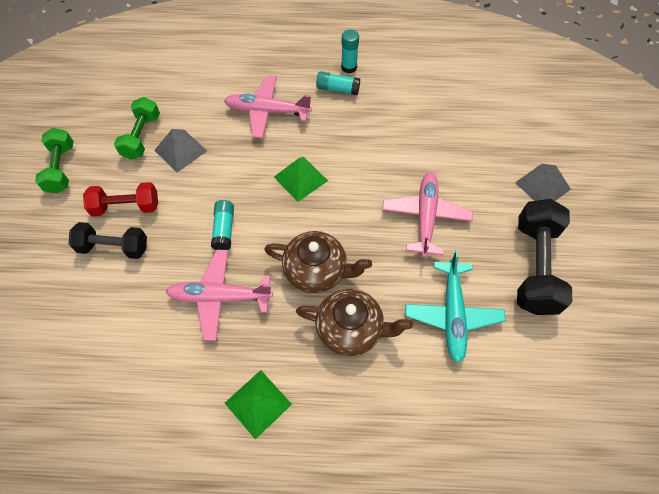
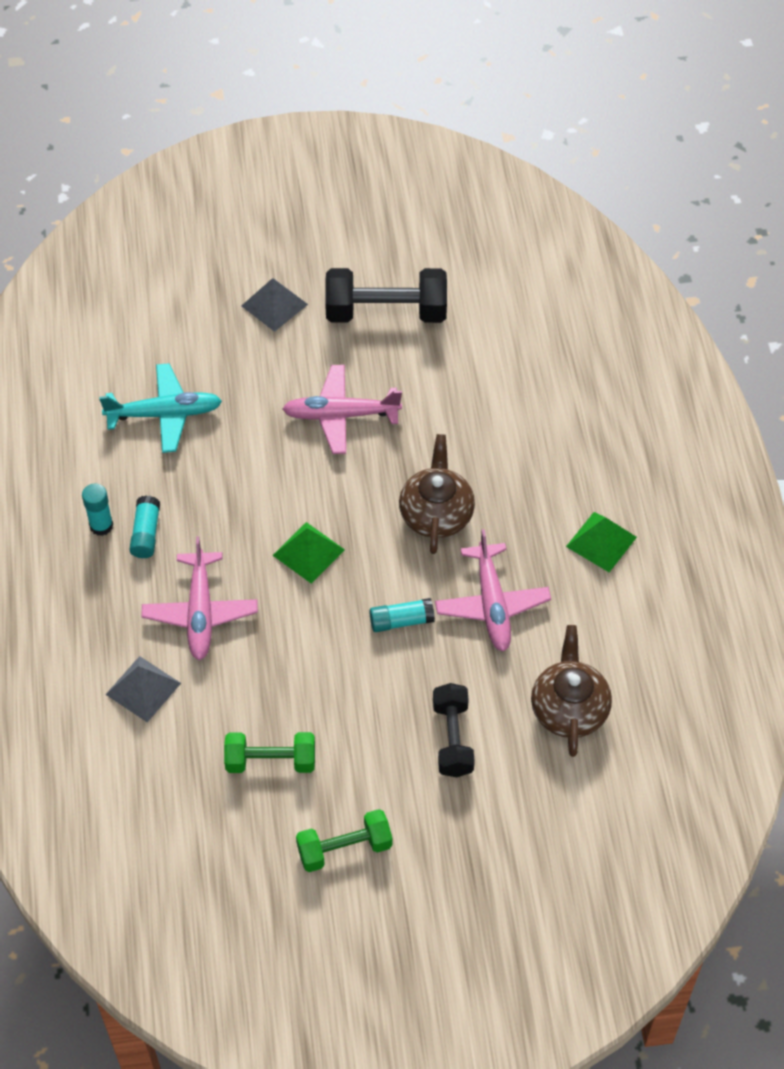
camera: 100 degrees left, 5 degrees down
(126, 207) = (390, 743): red dumbbell -> none
(180, 150) = (286, 704): grey pyramid -> grey pyramid (143, 688)
(351, 329) = (499, 471): brown teapot -> brown teapot (569, 708)
(452, 314) = (460, 382): turquoise plane -> turquoise plane (164, 414)

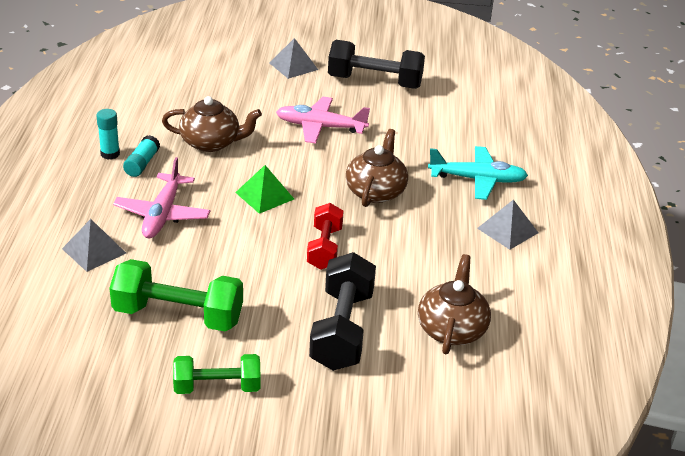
camera: 10 degrees right, 20 degrees down
(164, 414) = (187, 105): turquoise plane -> turquoise plane (477, 180)
(217, 476) = (211, 143): none -> brown teapot
(271, 761) = (178, 315): green dumbbell -> green dumbbell, size x1.56
(401, 621) = (324, 248): turquoise glue stick -> red dumbbell
(452, 738) = (342, 330): black dumbbell -> black dumbbell, size x1.56
(492, 604) = (404, 251): pink plane -> none
(601, 542) = (507, 230): green pyramid -> grey pyramid

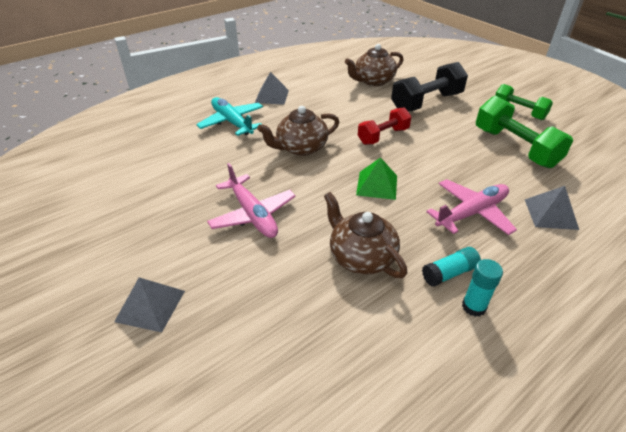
camera: 130 degrees left, 5 degrees up
(374, 82) = (132, 230): black dumbbell -> none

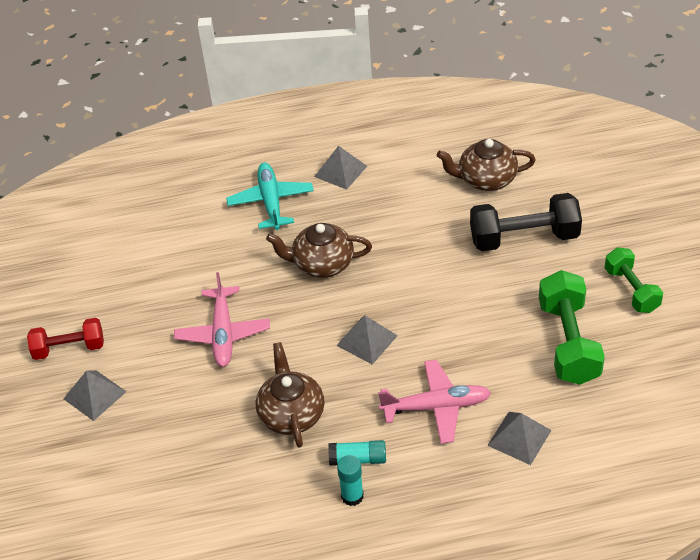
camera: 30 degrees right, 5 degrees up
(377, 185) = (366, 340): green pyramid -> grey pyramid
(383, 136) = (426, 276): red dumbbell -> red dumbbell (69, 348)

